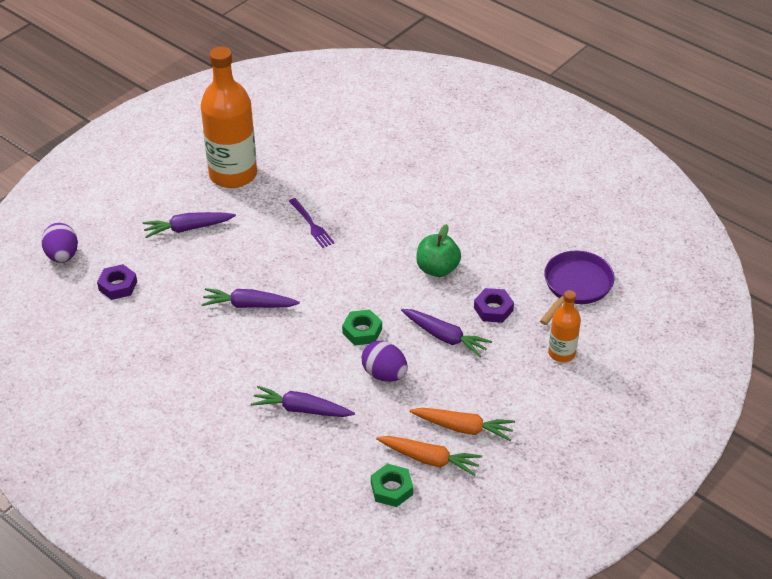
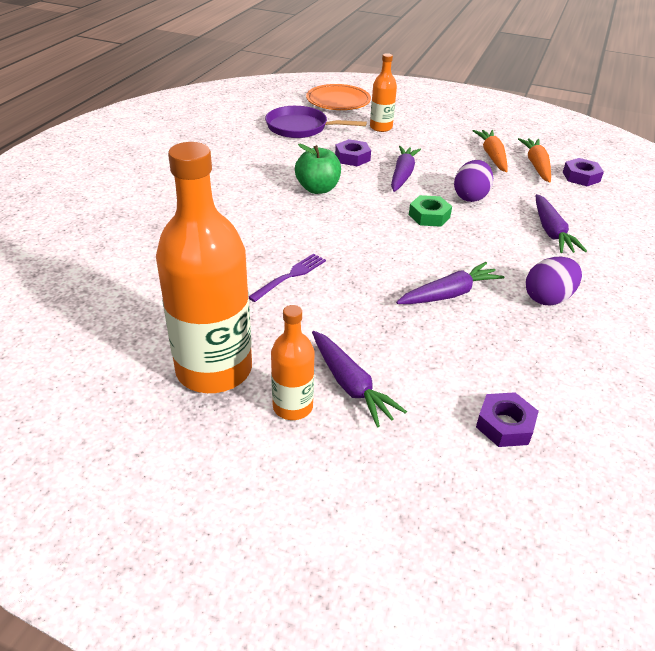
camera: 110 degrees left, 5 degrees down
(62, 256) = (494, 524): purple egg -> purple egg (548, 298)
(184, 201) = (292, 407): none -> orange bottle
(249, 305) = (449, 294): purple carrot -> purple carrot turned 105 degrees counterclockwise
(391, 489) = (581, 177): green nut -> purple nut
(647, 335) = (338, 101): none -> orange plate

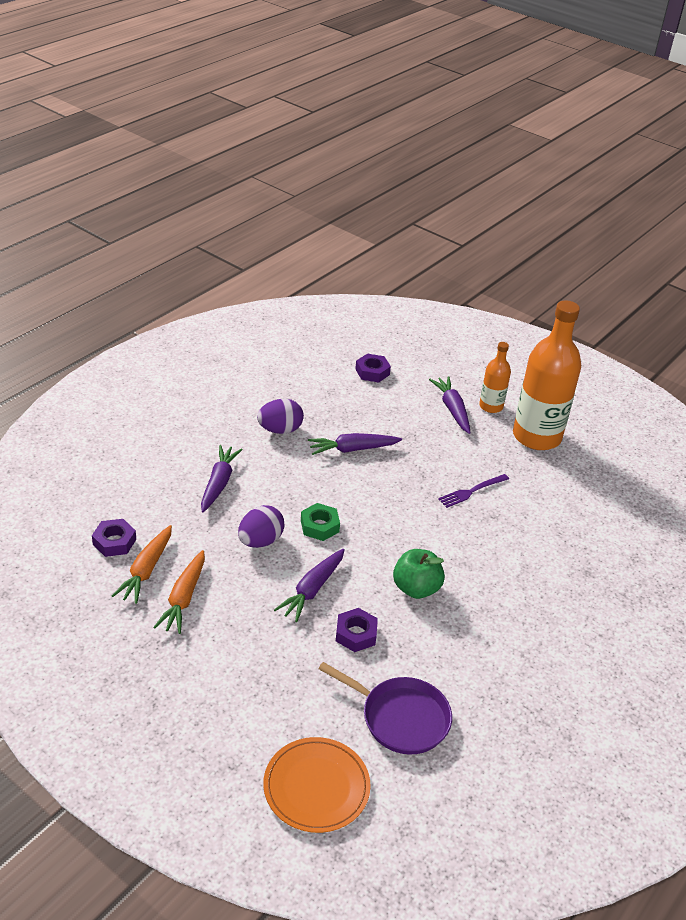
camera: 165 degrees left, 0 degrees up
(381, 127) = (287, 693): orange bottle -> none

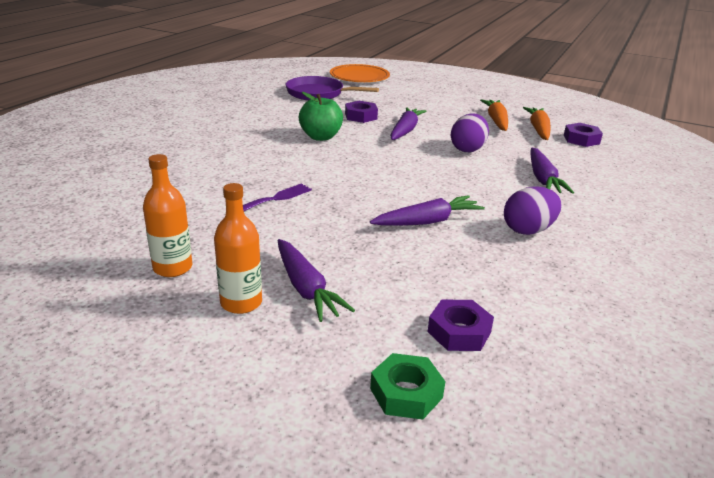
camera: 170 degrees right, 10 degrees down
(319, 526) = (423, 161): green nut -> green nut (406, 393)
(536, 436) = (172, 268): orange bottle -> orange bottle, size x0.50

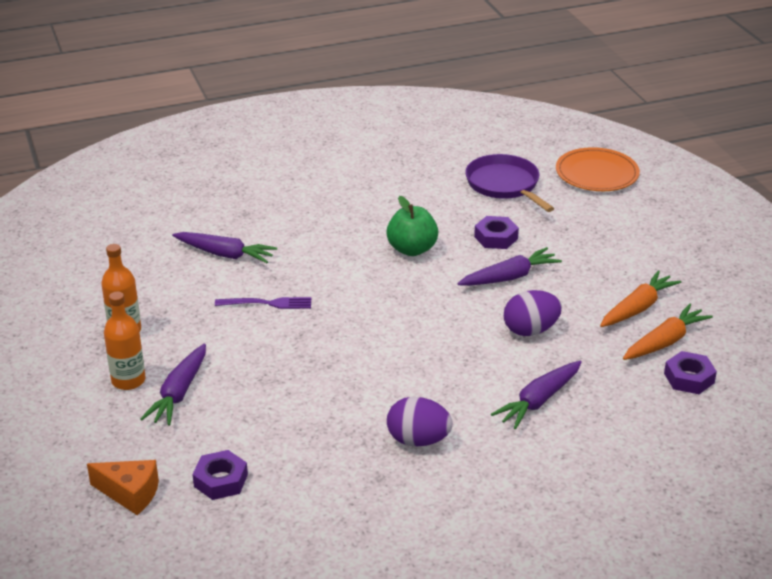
camera: 45 degrees right, 5 degrees up
(406, 393) = (130, 493): green nut -> orange cheese
(427, 221) = (350, 387): purple carrot -> purple carrot (225, 254)

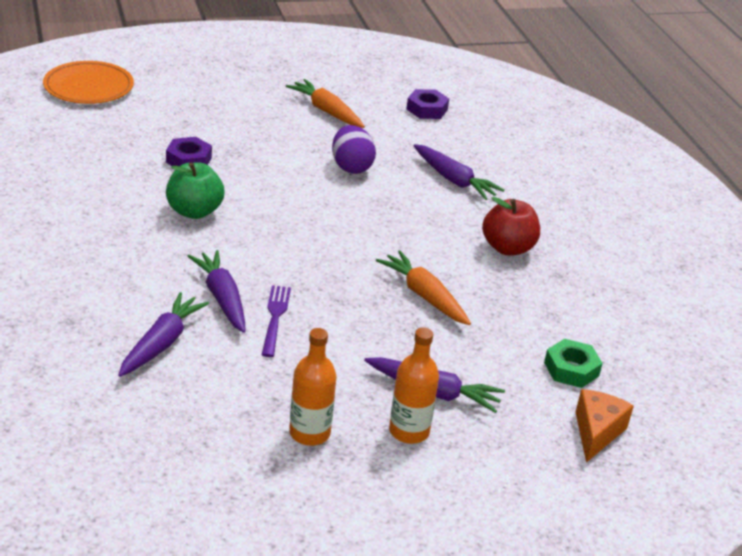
camera: 90 degrees left, 0 degrees up
(220, 480) = (571, 369): purple nut -> green nut
(418, 440) = (507, 248): purple egg -> red apple
(504, 185) = (86, 139): purple pan -> none
(509, 277) = (262, 164): purple carrot -> purple carrot (222, 298)
(665, 342) = (377, 109): orange carrot -> orange carrot (424, 296)

